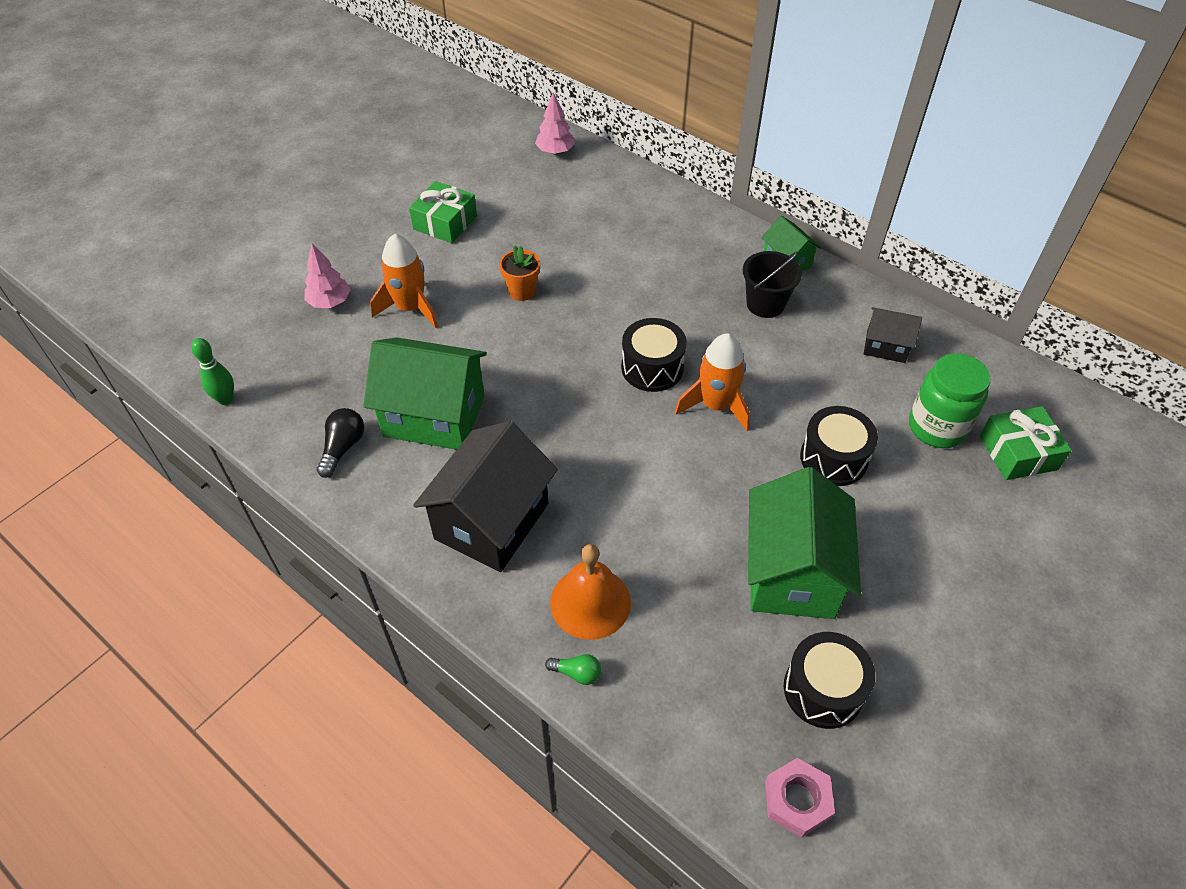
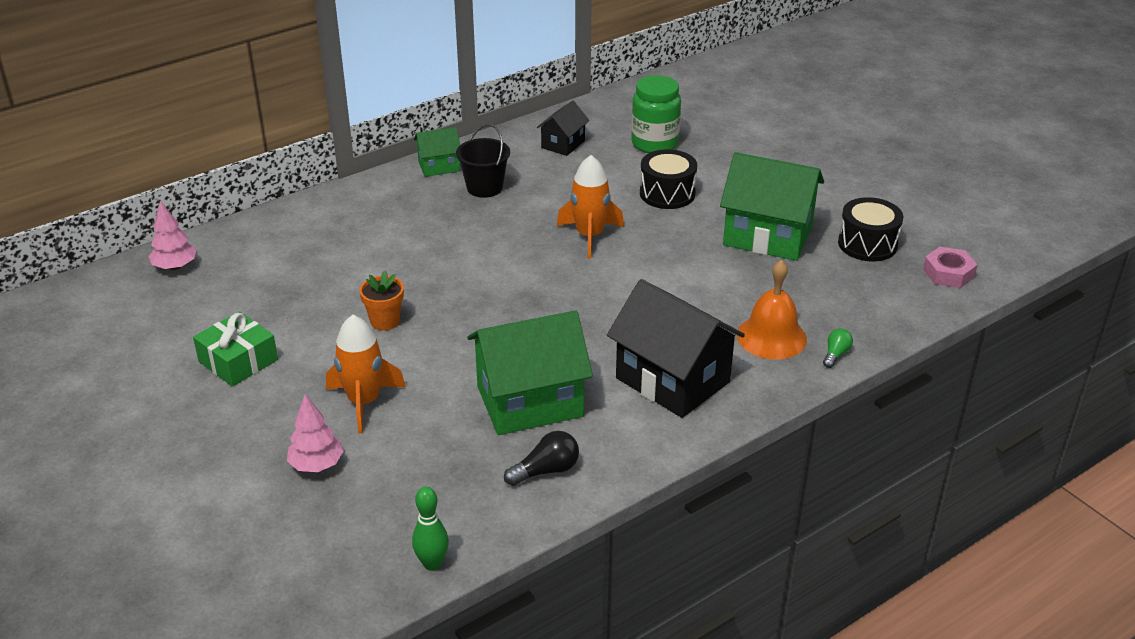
camera: 75 degrees left, 15 degrees down
(343, 448) = (546, 471): black light bulb -> black light bulb turned 120 degrees clockwise
(434, 416) = (530, 401): green house -> green house turned 45 degrees clockwise
(652, 368) = (530, 261): black drum -> none
(1018, 453) = (690, 119): green gift -> none

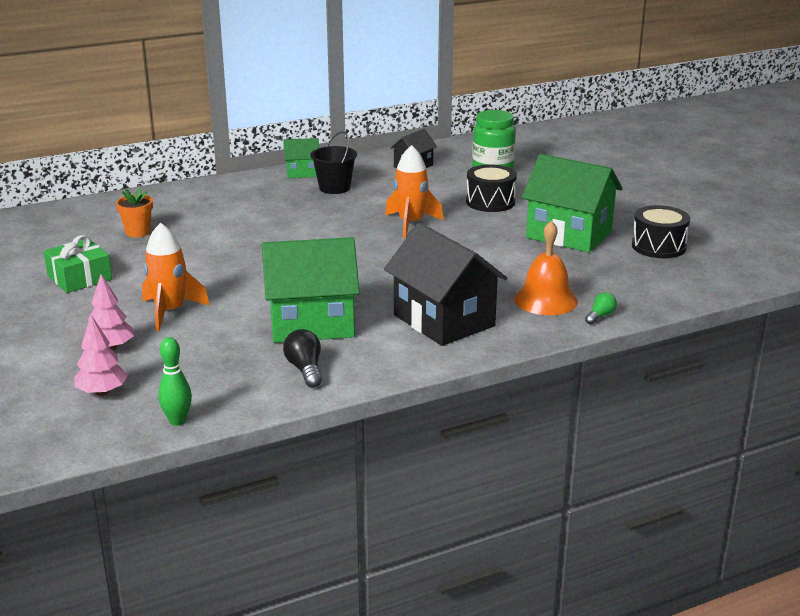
camera: 10 degrees right, 10 degrees down
(175, 267) = (58, 217): pink tree -> pink tree (102, 392)
(385, 321) = (212, 263): orange flower pot -> orange flower pot (138, 232)
(546, 471) = (305, 369): black light bulb -> black light bulb turned 90 degrees counterclockwise
(948, 273) = (727, 271): pink nut -> none

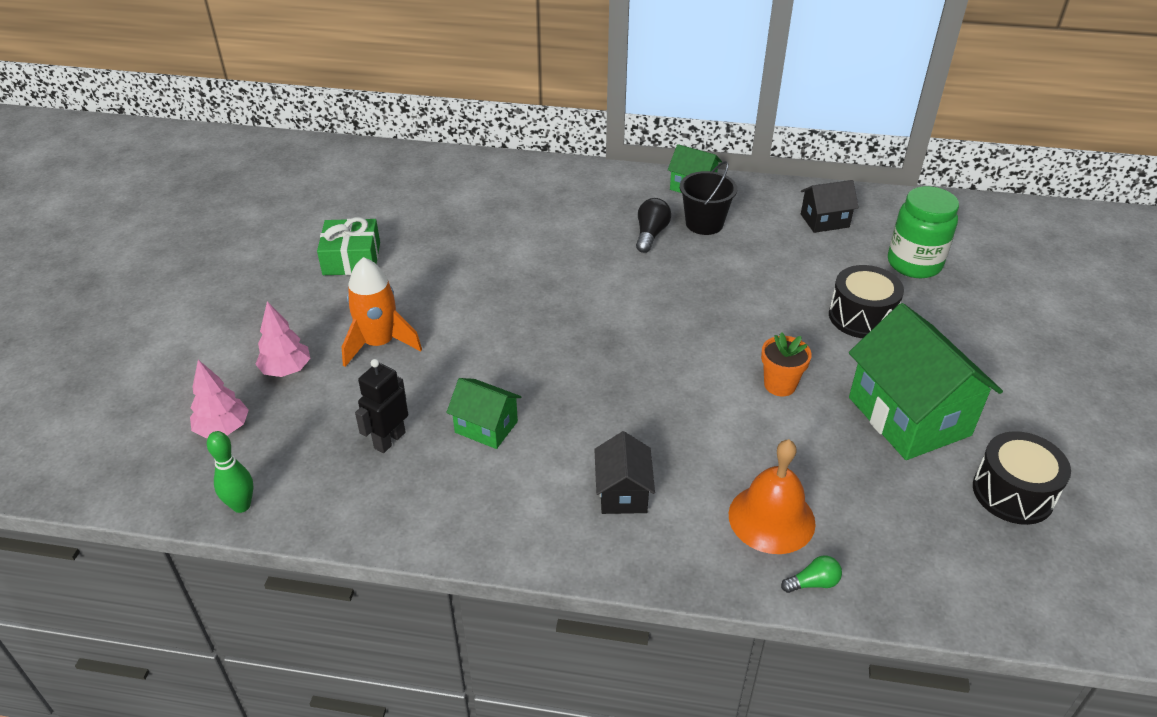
camera: 35 degrees right, 15 degrees up
(138, 232) = (457, 216): orange flower pot -> orange flower pot (780, 385)
(248, 353) = (389, 440): none -> black robot
(305, 369) = (415, 495): black light bulb -> black light bulb (650, 234)
(311, 323) = (486, 427): green house -> green house, size x0.52
(411, 224) = (734, 315): orange rocket -> none
(444, 320) = (623, 493): black house -> black house, size x0.52

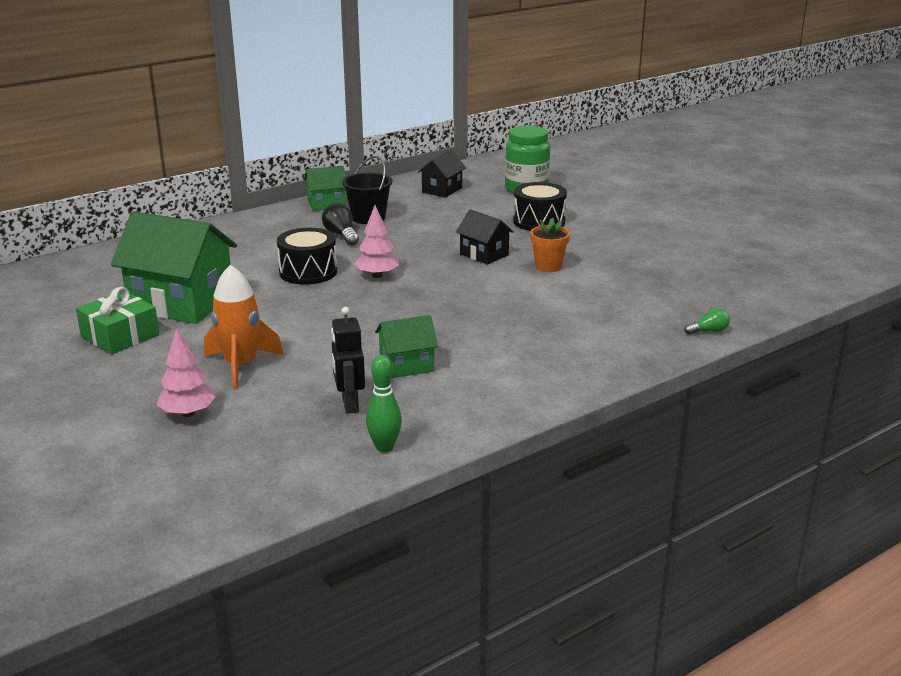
camera: 45 degrees left, 15 degrees down
(223, 429) = (197, 467): pink tree -> pink tree (377, 275)
(241, 505) = (300, 492): green bowling pin -> green bowling pin (384, 447)
(623, 493) = (549, 349): black house -> black house (484, 254)
(771, 518) = (644, 319): orange bell -> none
(813, 583) = (708, 331): green light bulb -> green light bulb turned 45 degrees clockwise
(909, 416) = (635, 249): green house -> green house (181, 303)
(1013, 493) = (730, 255): black drum -> black drum (308, 272)

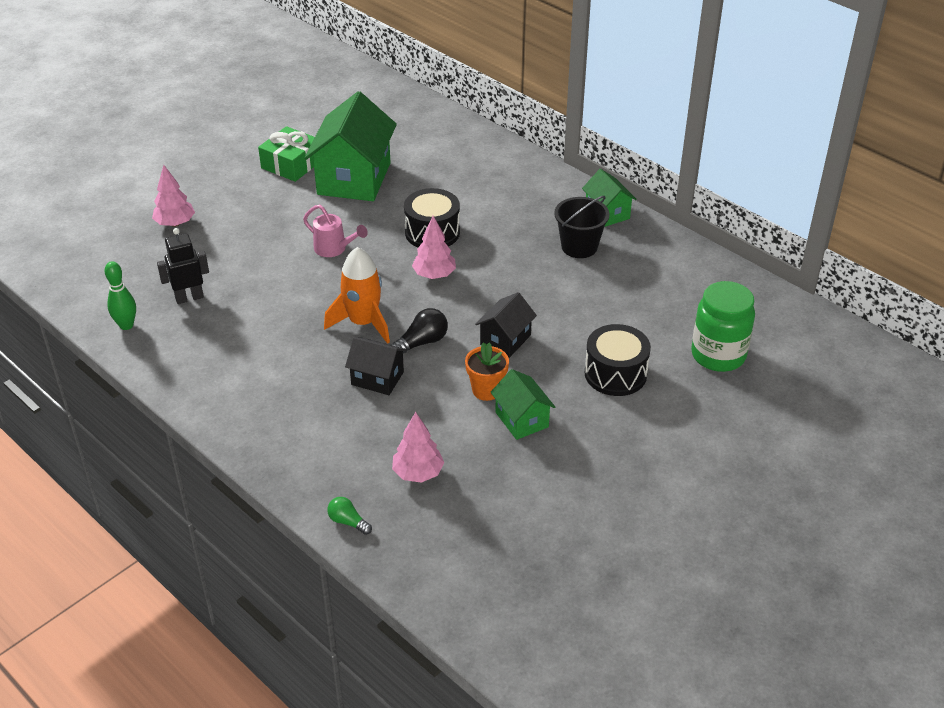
camera: 80 degrees right, 15 degrees up
(241, 366) = (248, 232): orange rocket -> orange rocket (363, 323)
(305, 319) = (334, 249): none -> pink watering can
(341, 235) = (525, 237): black light bulb -> black light bulb (421, 342)
(406, 365) = (255, 319): green house -> green house (521, 419)
(442, 190) = (685, 287): black house -> black house (377, 378)
(648, 299) = (418, 473): none -> pink tree
(708, 331) = (348, 522): green light bulb -> green light bulb turned 150 degrees clockwise

